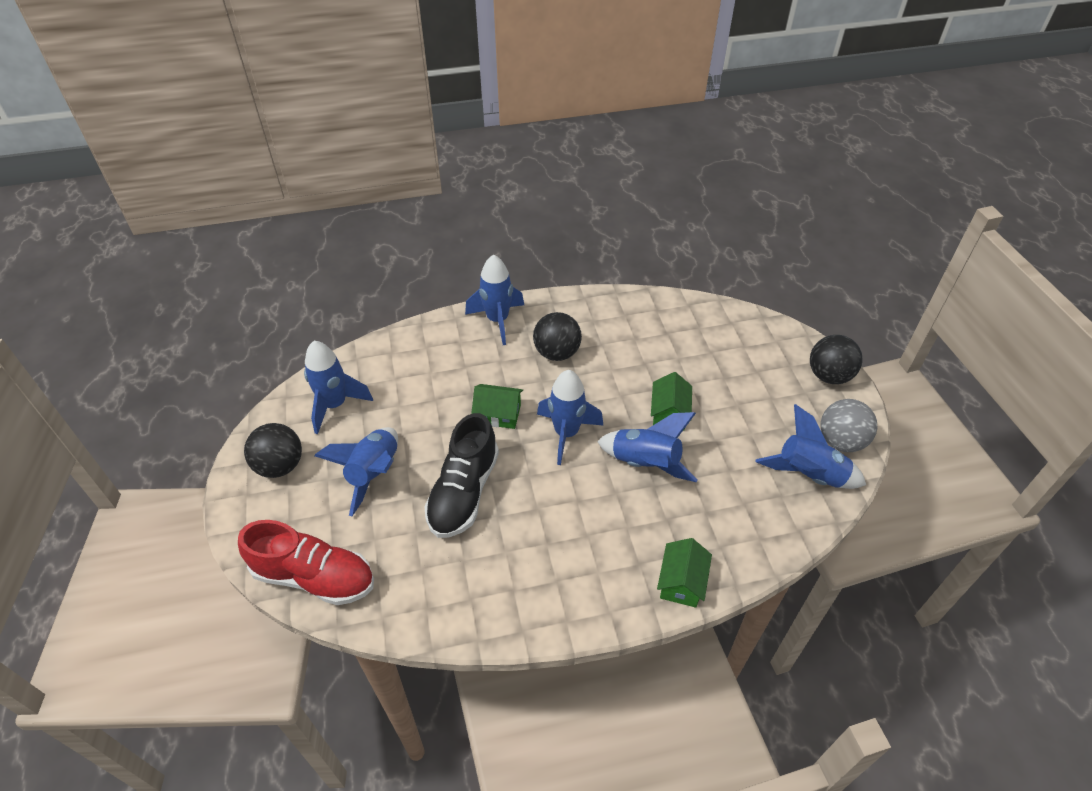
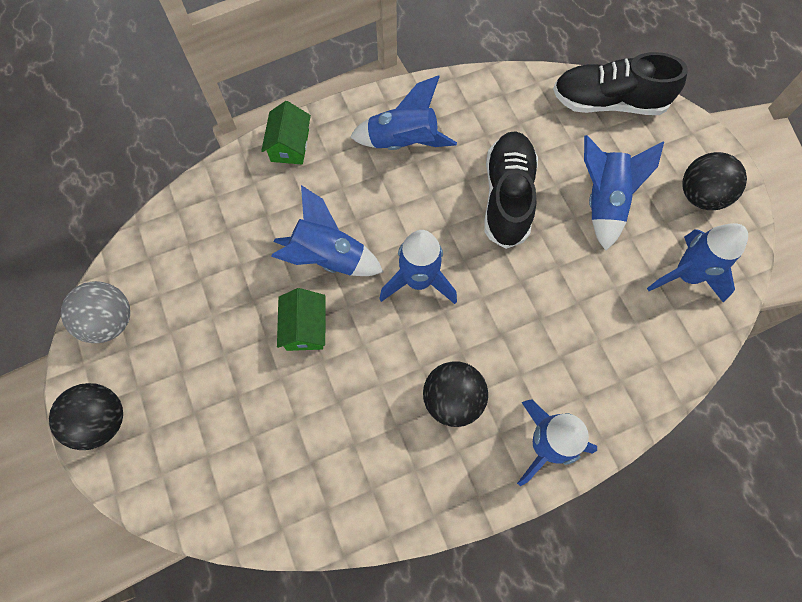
camera: 170 degrees right, 20 degrees up
(314, 577) = (608, 102): red shoe -> black shoe
(498, 414) = (499, 294): green house -> none
(808, 475) = (155, 272): blue rocket -> blue rocket (403, 143)

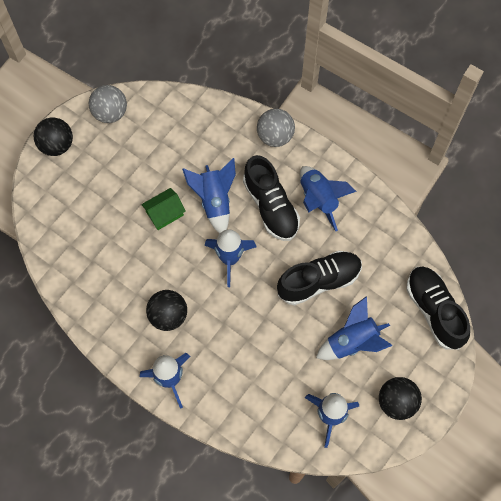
camera: 60 degrees right, 0 degrees up
(290, 145) = (275, 136): green house -> grey ball
(378, 198) = (271, 206): none -> black shoe

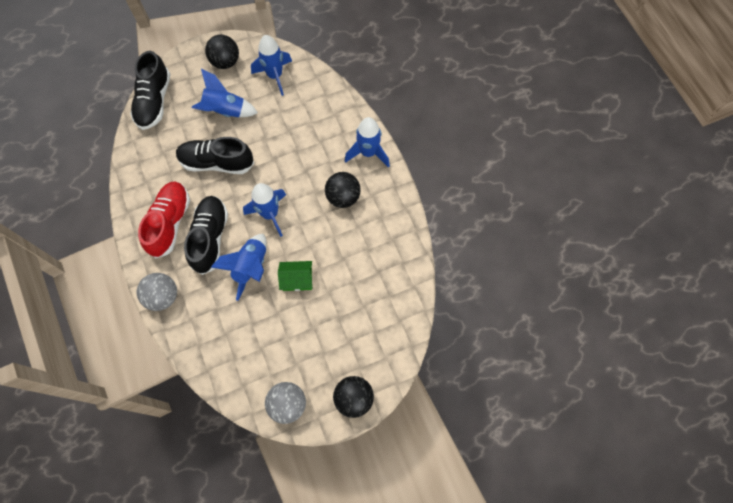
camera: 150 degrees left, 0 degrees up
(318, 199) = (170, 223): blue rocket -> red shoe

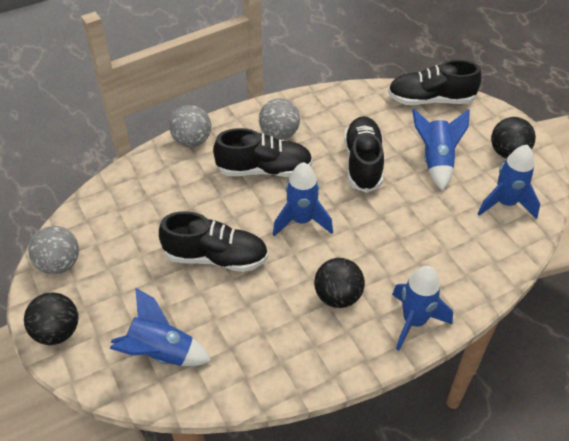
camera: 85 degrees right, 20 degrees down
(170, 223) = (279, 134): red shoe -> grey ball
(251, 267) = (230, 210): blue rocket -> blue rocket (161, 353)
(297, 279) = (216, 257): green house -> black shoe

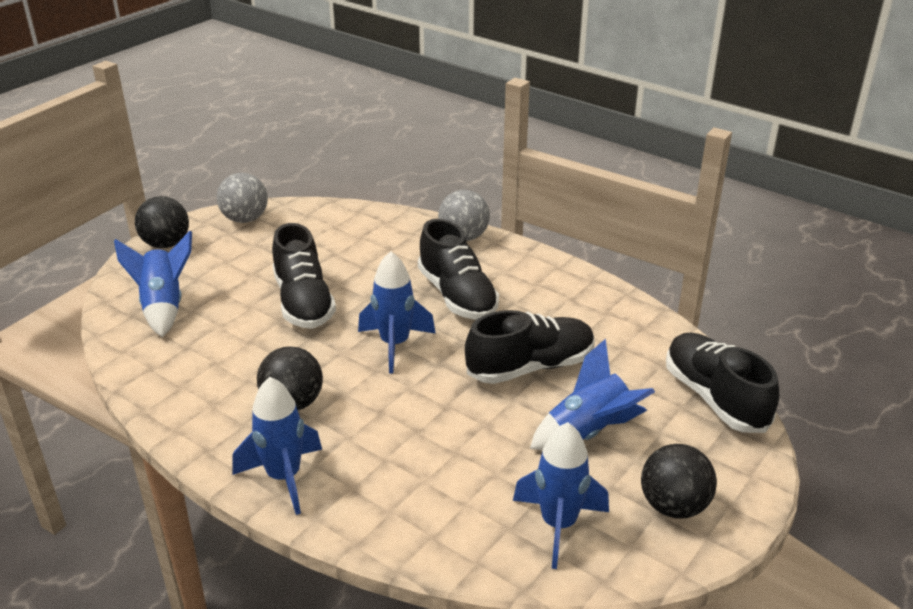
camera: 65 degrees right, 15 degrees down
(279, 134) = (525, 290): grey ball -> none

